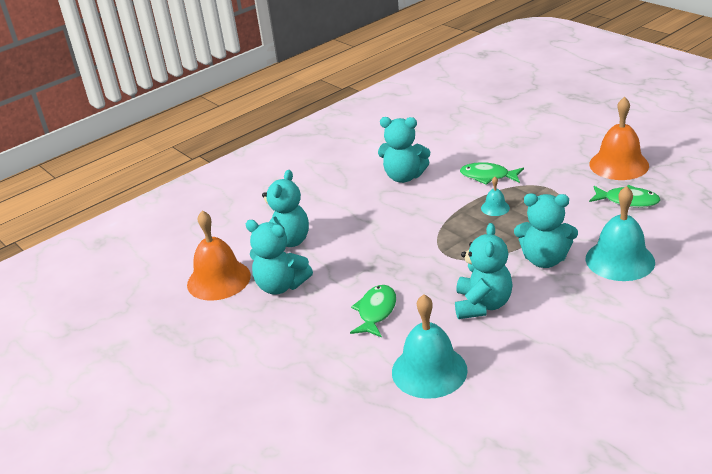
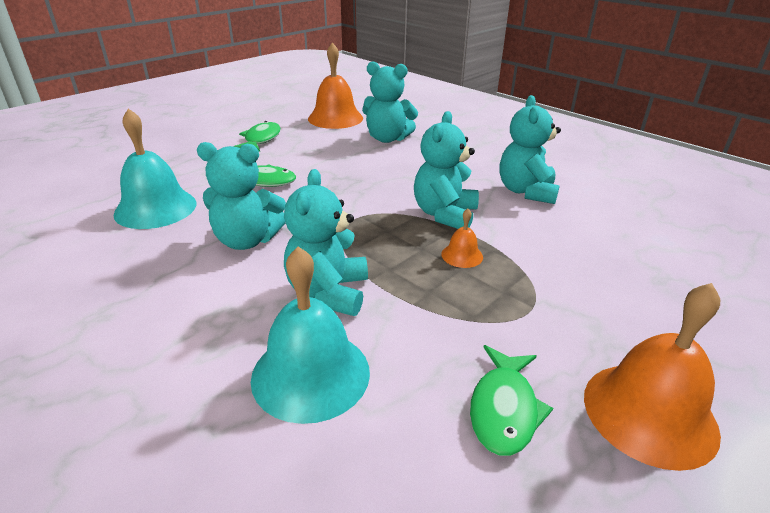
camera: 80 degrees right, 0 degrees up
(281, 286) = (319, 140): turquoise teddy bear -> turquoise teddy bear (444, 214)
(488, 176) = (546, 252): green fish -> green fish (261, 139)
(495, 208) = (462, 255): turquoise bell -> orange bell

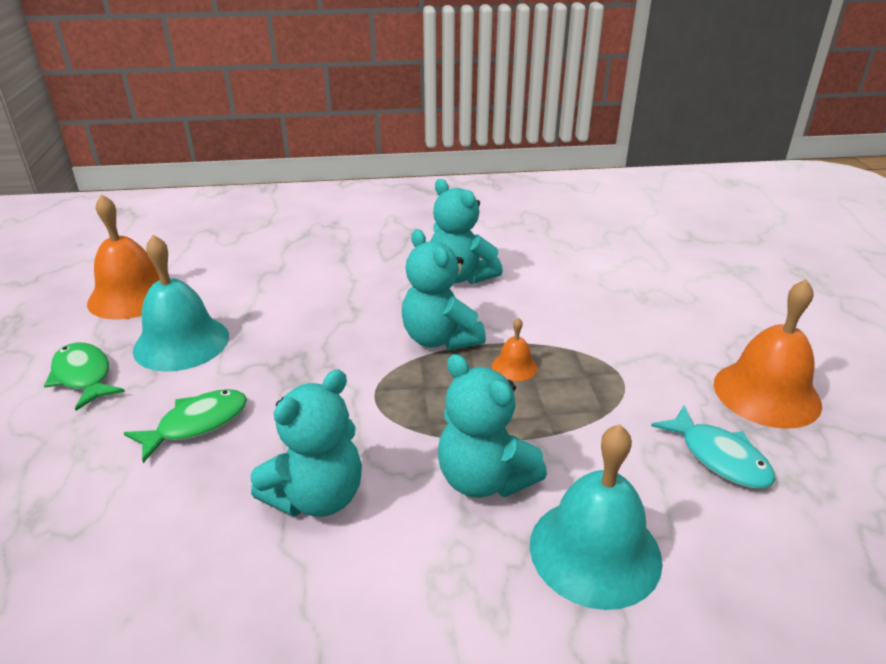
camera: 50 degrees left, 0 degrees up
(155, 208) = (122, 553): turquoise bell -> turquoise bell (181, 342)
(387, 138) = (244, 290): turquoise teddy bear -> none
(504, 409) = (719, 457): green fish -> turquoise fish

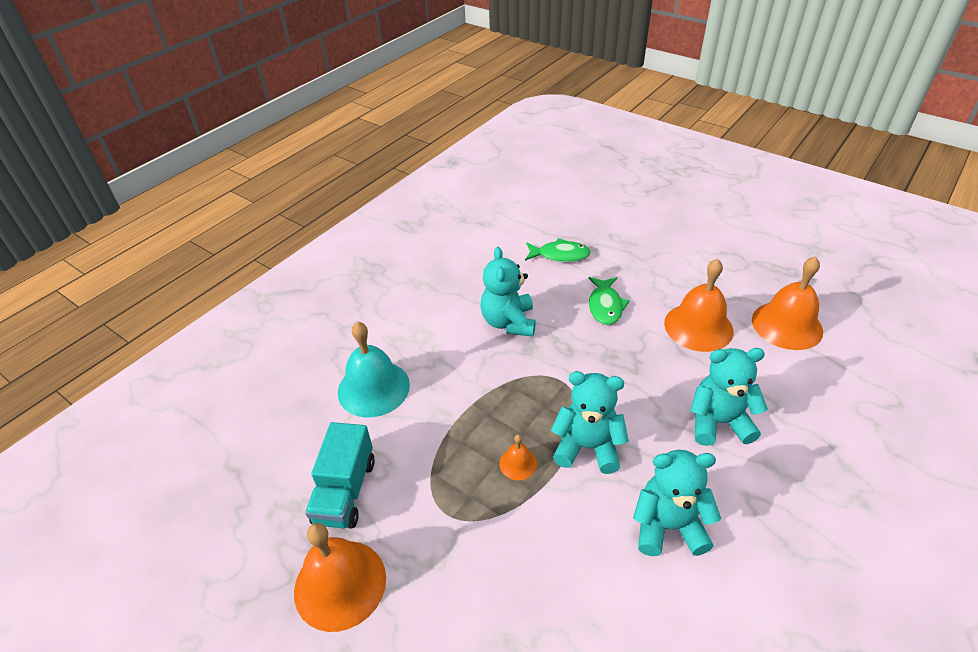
camera: 135 degrees right, 10 degrees up
(83, 376) = (692, 282): green fish -> green fish (560, 255)
(181, 342) = (698, 327): turquoise bell -> orange bell
(484, 479) = (452, 382): turquoise teddy bear -> turquoise teddy bear (718, 422)
(719, 457) = (345, 491): turquoise fish -> turquoise truck

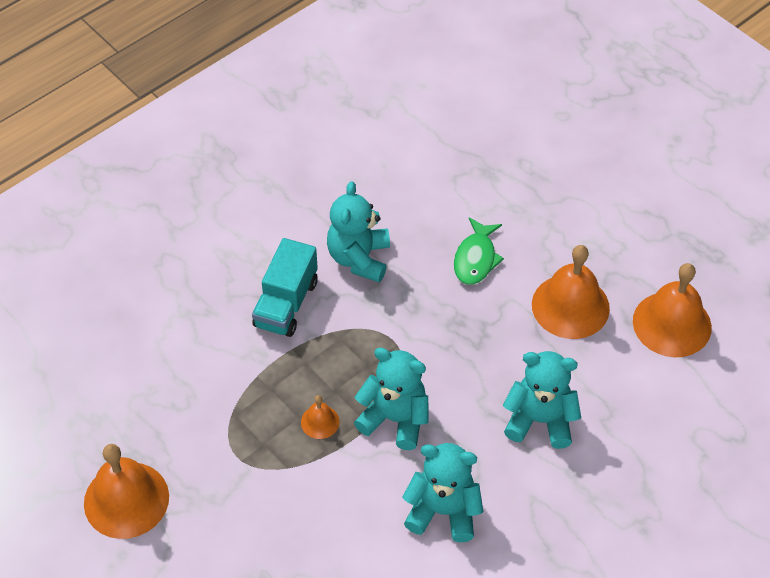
camera: 10 degrees right, 10 degrees up
(345, 491) = (145, 415): turquoise truck -> turquoise truck (286, 304)
(373, 388) = (193, 310): turquoise bell -> none
(560, 255) = (448, 178): green fish -> none

